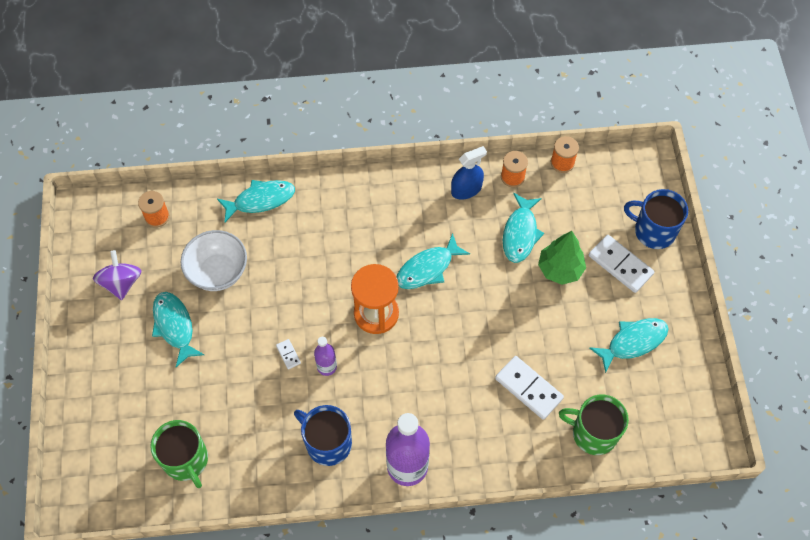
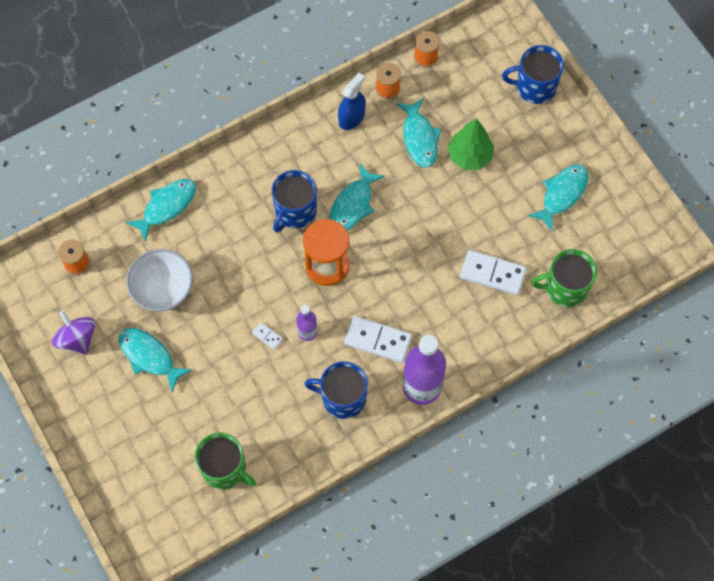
camera: 25 degrees left, 5 degrees up
(372, 252) = (295, 211): none -> blue mug
(620, 265) = (520, 130): white domino -> white domino (378, 340)

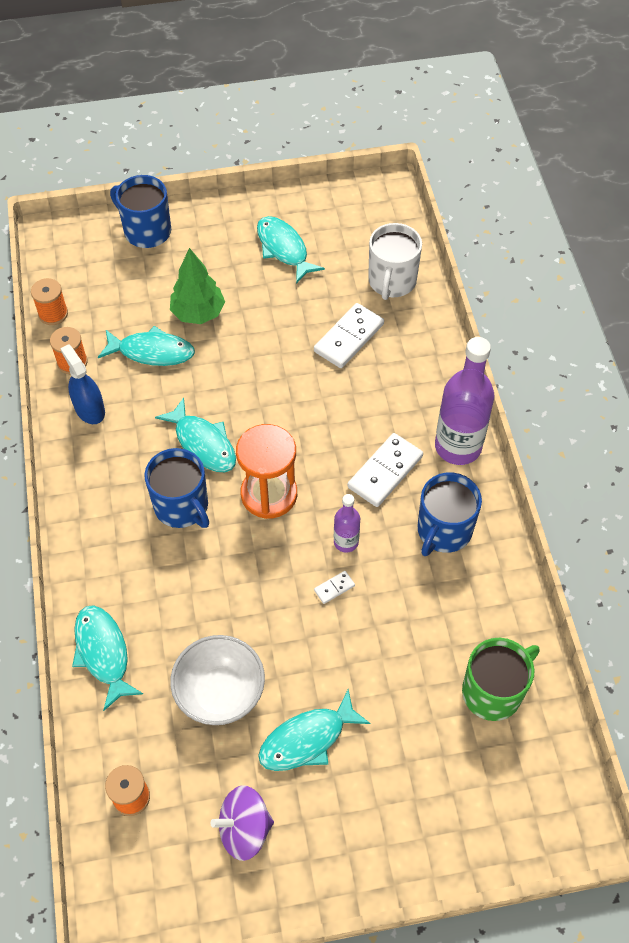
camera: 70 degrees left, 10 degrees down
(534, 87) = (146, 231): blue mug -> blue mug turned 105 degrees clockwise
(565, 288) = (392, 281): green mug -> white mug

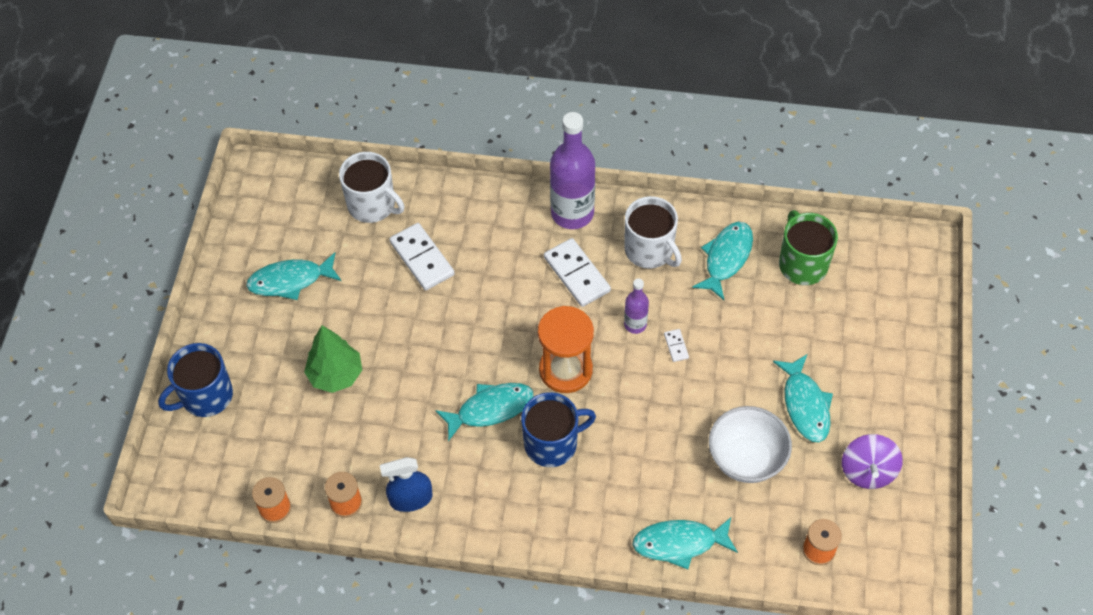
camera: 70 degrees left, 0 degrees up
(152, 352) = (365, 427): turquoise fish -> turquoise fish (726, 258)
(443, 531) = (650, 250): blue mug -> white mug

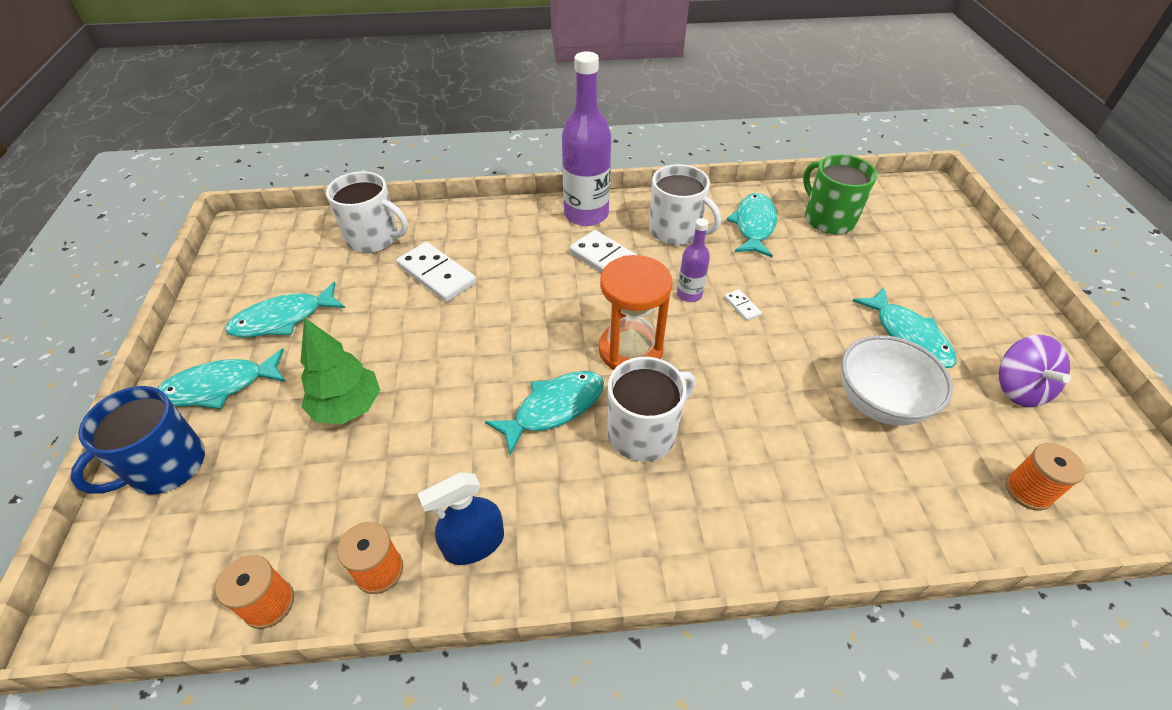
camera: 15 degrees left, 10 degrees down
(552, 443) = (643, 432): blue mug -> white mug
(679, 543) = (856, 522): turquoise fish -> turquoise fish (220, 387)

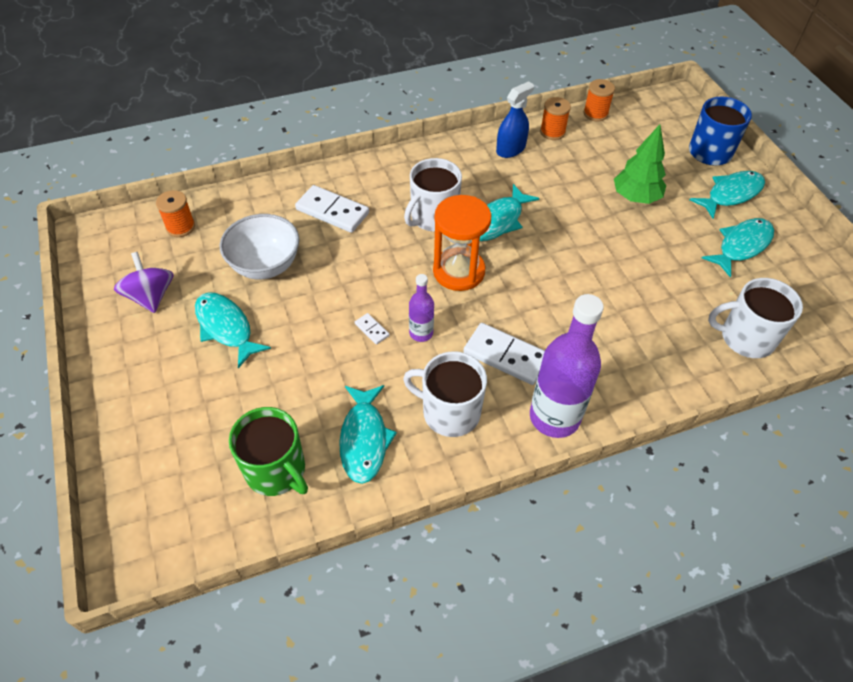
camera: 165 degrees right, 5 degrees up
(437, 274) = (655, 309): white domino -> white domino (332, 211)

